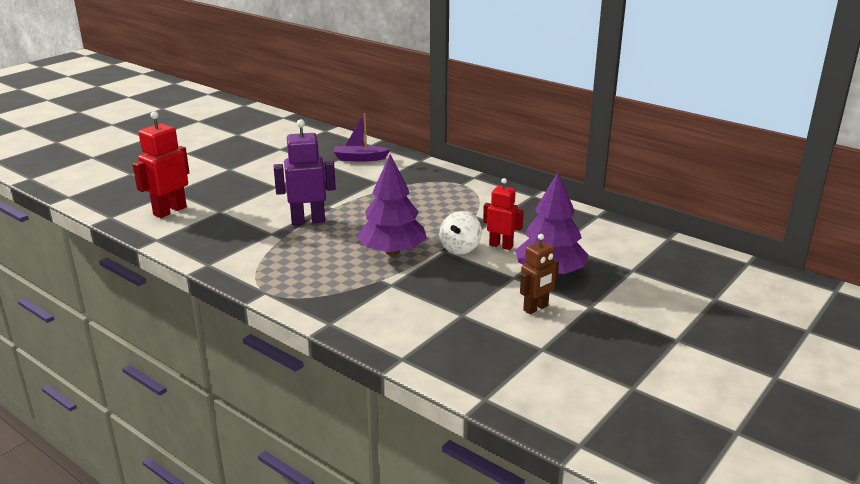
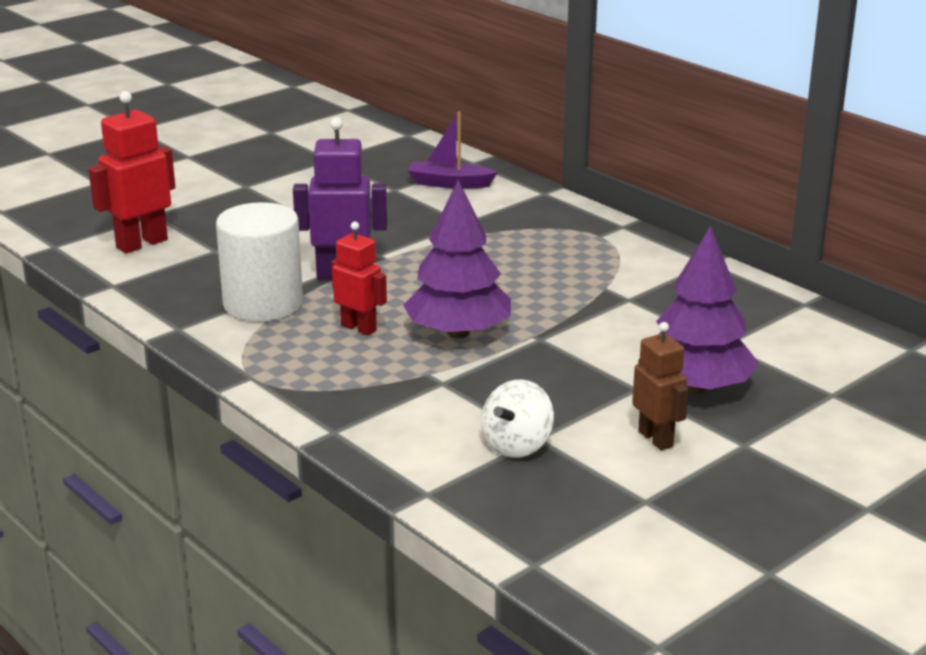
camera: 10 degrees right, 0 degrees up
(261, 243) = (263, 304): none -> white cylinder
(460, 248) = (565, 337): white spinning top -> white spinning top (517, 445)
(501, 246) = (631, 338): red robot -> red robot (359, 328)
(536, 308) = (656, 439): brown robot -> brown robot turned 90 degrees counterclockwise

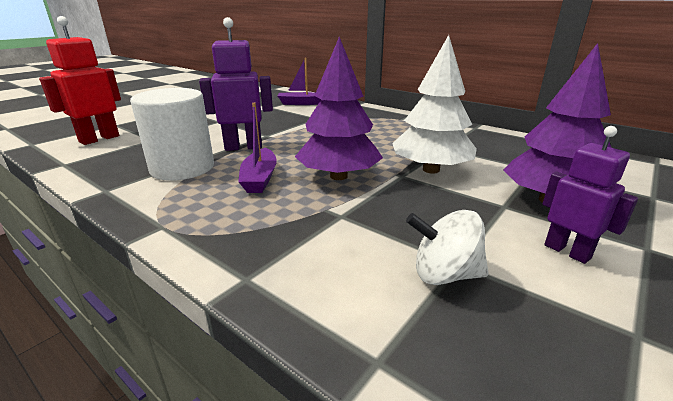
camera: 10 degrees left, 0 degrees up
(359, 328) = (259, 179): red robot -> purple boat
(517, 445) = (444, 274): white spinning top -> white spinning top turned 75 degrees clockwise
(583, 333) = (431, 170): none -> white tree
(656, 439) = (567, 251): brown robot -> purple robot

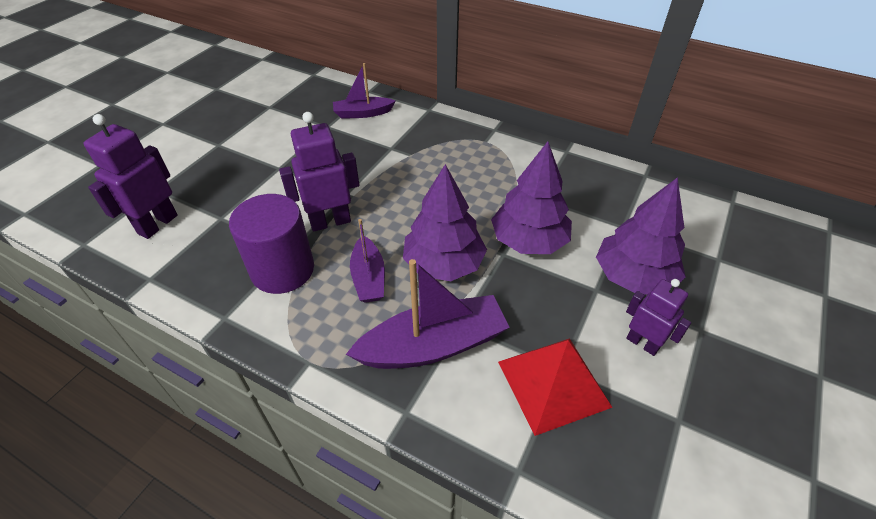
camera: 10 degrees left, 20 degrees up
(99, 139) = (157, 224): red robot -> purple robot
(182, 168) = (282, 270): white cylinder -> purple cylinder
(304, 228) = (433, 345): none -> purple boat
(431, 170) = (529, 240): white tree -> purple tree
(444, 274) = (553, 384): white spinning top -> red pyramid

